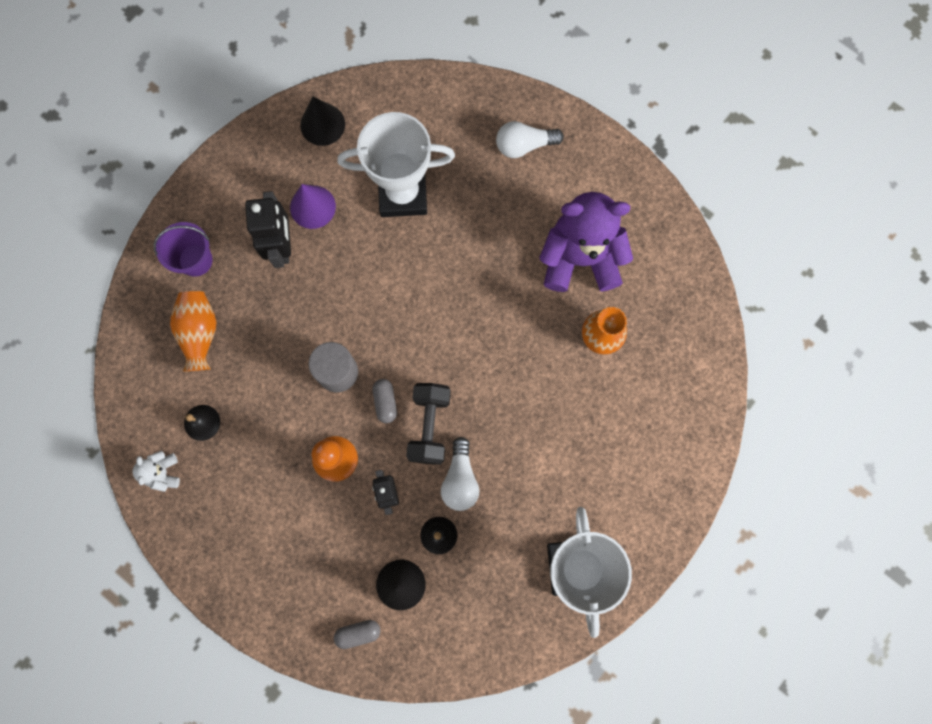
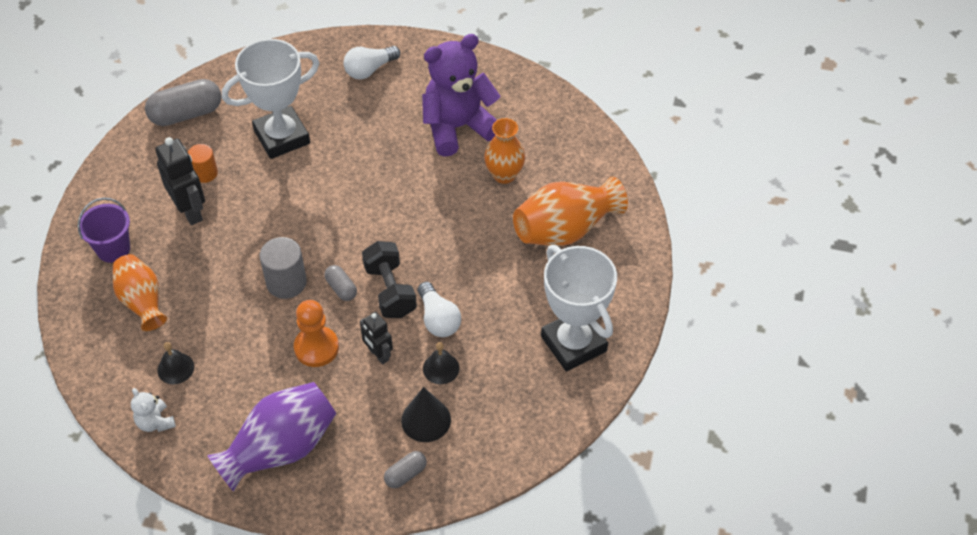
camera: 25 degrees left, 25 degrees down
(260, 553) = (280, 448): none -> purple vase
(312, 207) = (205, 173): purple cone -> orange cylinder
(322, 124) = (186, 114): black cone -> grey capsule
(629, 432) = (565, 229): none -> orange vase

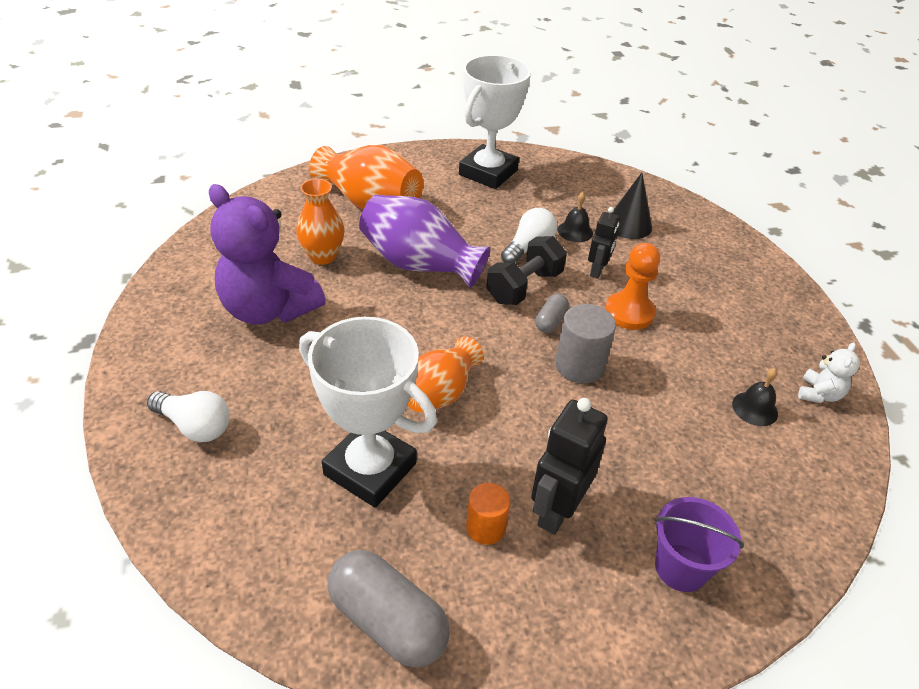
camera: 120 degrees left, 10 degrees down
(142, 301) = (716, 486): orange vase -> orange vase (440, 392)
(280, 448) = (742, 296): purple vase -> purple vase (419, 265)
(405, 474) = (683, 221): grey capsule -> none

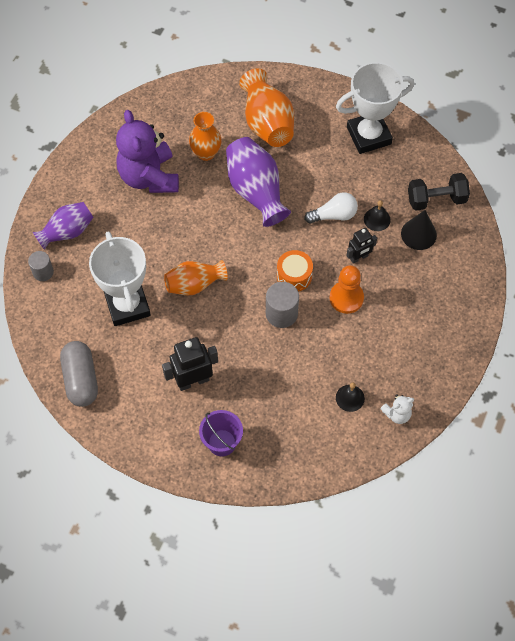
camera: 40 degrees right, 20 degrees up
(194, 500) = (43, 272): none -> grey cylinder
(195, 426) = (67, 232): white light bulb -> purple vase
(485, 527) = (154, 367): orange cylinder -> none
(524, 287) = (302, 243): black dumbbell -> black dumbbell (436, 199)
(550, 321) = (294, 276): grey capsule -> orange drum

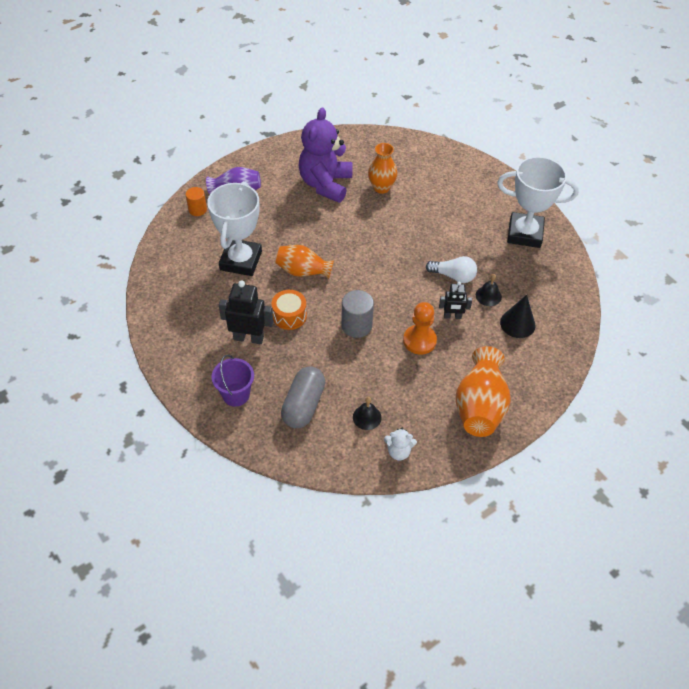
camera: 30 degrees right, 10 degrees down
(43, 272) = (197, 209): grey cylinder -> orange cylinder
(81, 379) = (166, 293): grey capsule -> grey capsule (303, 405)
(256, 191) = (401, 230): purple vase -> none
(267, 123) = (446, 189): orange vase -> orange vase (479, 406)
(294, 276) = (387, 303): orange drum -> orange drum (289, 316)
(436, 199) = (551, 305): black dumbbell -> none

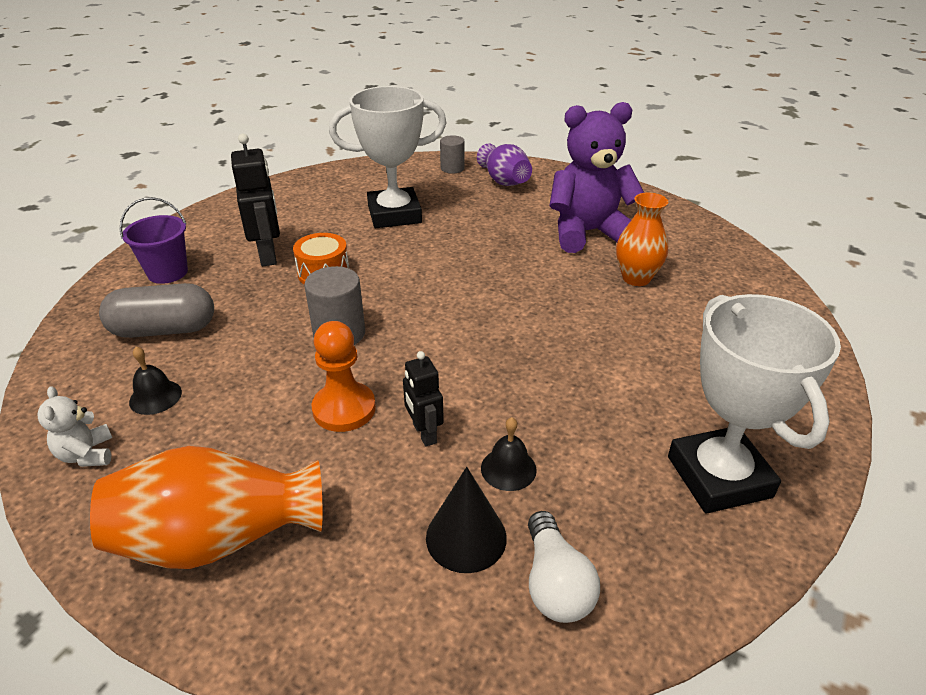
camera: 65 degrees right, 15 degrees down
(197, 209) = (452, 168): orange cylinder -> grey cylinder
(303, 271) = (411, 261): orange vase -> none
(453, 276) = (520, 407): white light bulb -> white light bulb (555, 584)

